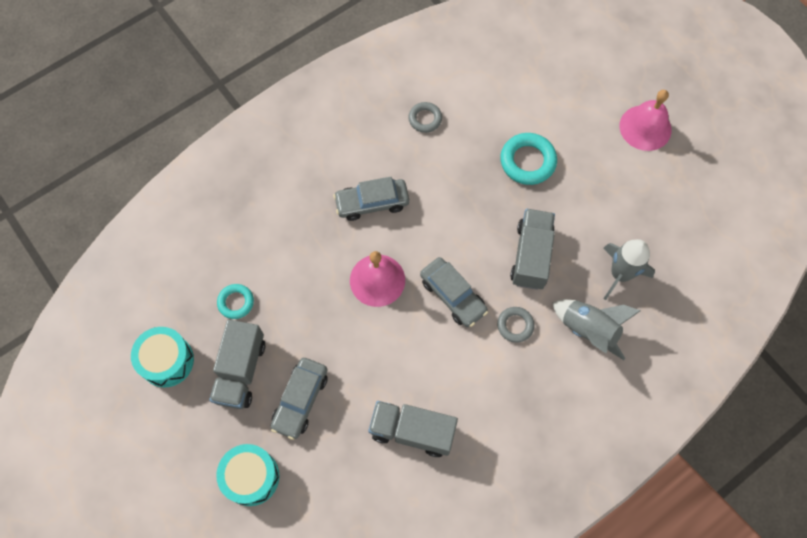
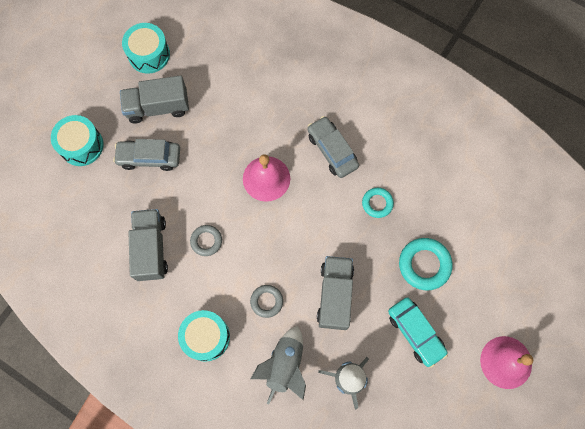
camera: 70 degrees right, 5 degrees up
(236, 302) = (210, 82): turquoise ring -> turquoise ring (377, 203)
(425, 119) = (428, 165): grey ring -> grey ring (206, 241)
(453, 295) = (274, 242): grey car -> none
(531, 256) = (335, 295): grey truck -> grey truck turned 75 degrees counterclockwise
(533, 401) = (206, 337): none -> turquoise drum
(593, 195) = (415, 332): none -> turquoise car

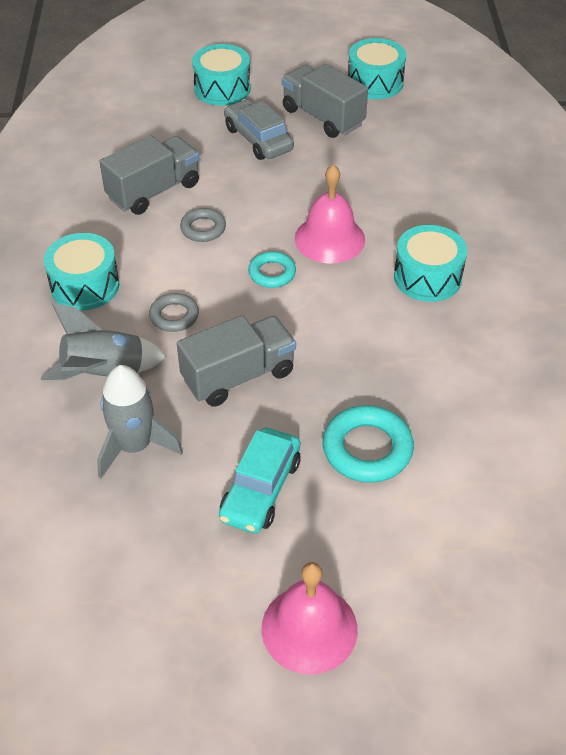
camera: 55 degrees right, 25 degrees down
(332, 150) = (427, 277): grey car -> turquoise drum
(377, 203) = (403, 355): turquoise ring -> turquoise ring (272, 273)

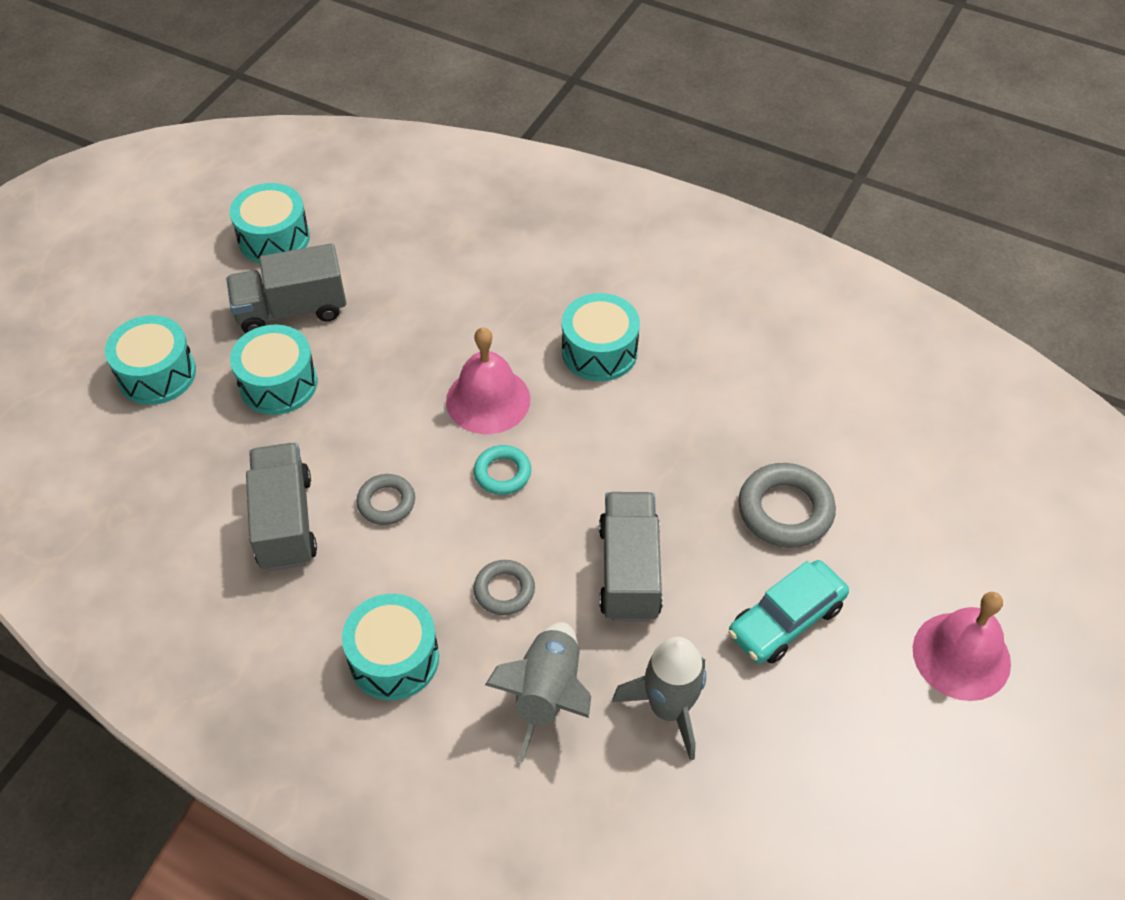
camera: 60 degrees left, 5 degrees up
(258, 139) = (278, 383): grey car -> turquoise drum
(260, 489) = (786, 620): turquoise car -> turquoise car turned 90 degrees clockwise
(367, 449) = (785, 510): turquoise ring -> grey ring

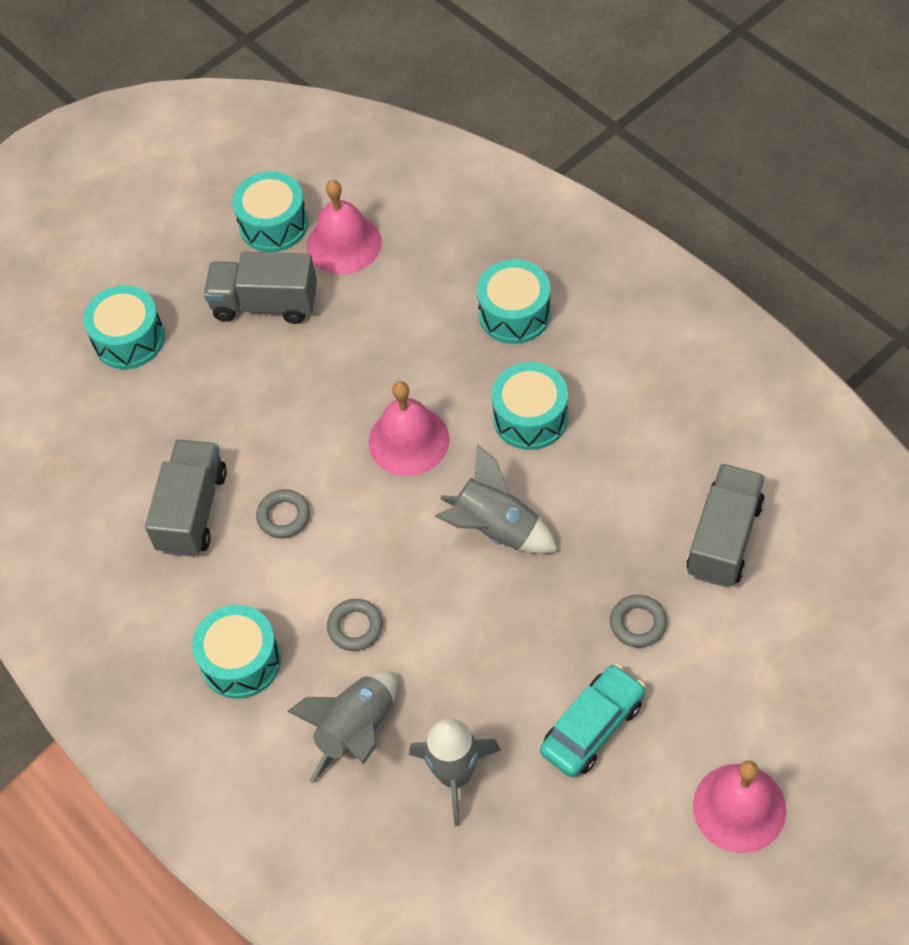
camera: 25 degrees right, 5 degrees up
(278, 383) = (229, 375): turquoise drum -> turquoise drum (514, 314)
(352, 240) = (344, 244): none -> pink bell
(502, 473) = (395, 516): turquoise ring -> none
(609, 459) = (496, 529): none -> grey rocket
(629, 571) = (471, 641): grey truck -> grey truck (724, 538)
(785, 510) = (638, 623): grey ring -> grey ring, size x0.61
(786, 620) = (592, 727): turquoise car -> turquoise car turned 150 degrees clockwise

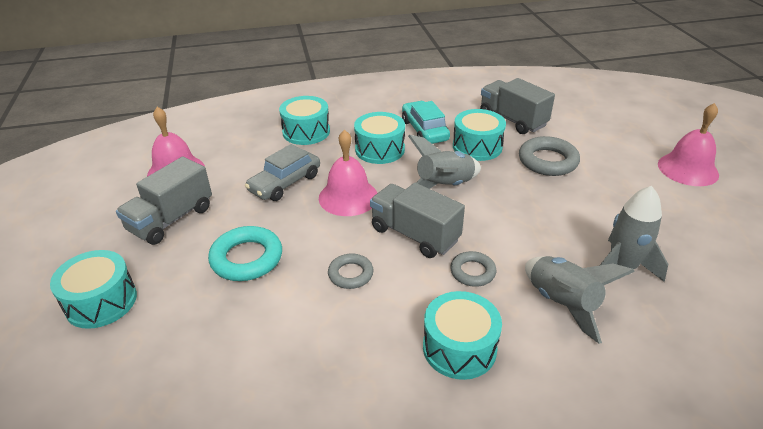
camera: 65 degrees left, 20 degrees down
(192, 511) = (297, 324): grey truck -> grey truck (414, 234)
(250, 412) = (247, 258): none -> turquoise ring
(273, 224) = (118, 193): turquoise drum -> turquoise drum (477, 146)
(393, 362) = (285, 183): none -> grey car
(592, 727) = (611, 199): turquoise car -> turquoise car (424, 130)
(638, 623) = (548, 161): grey ring -> grey ring, size x1.64

